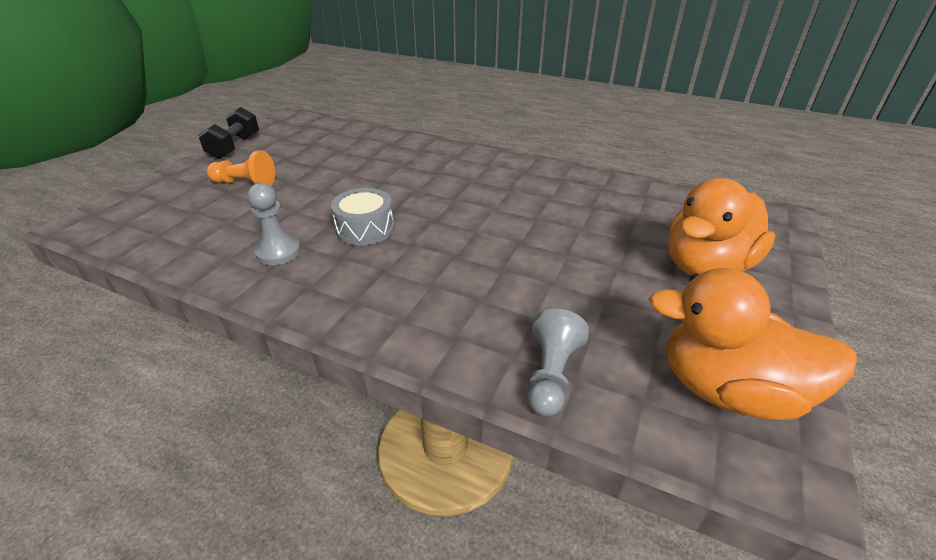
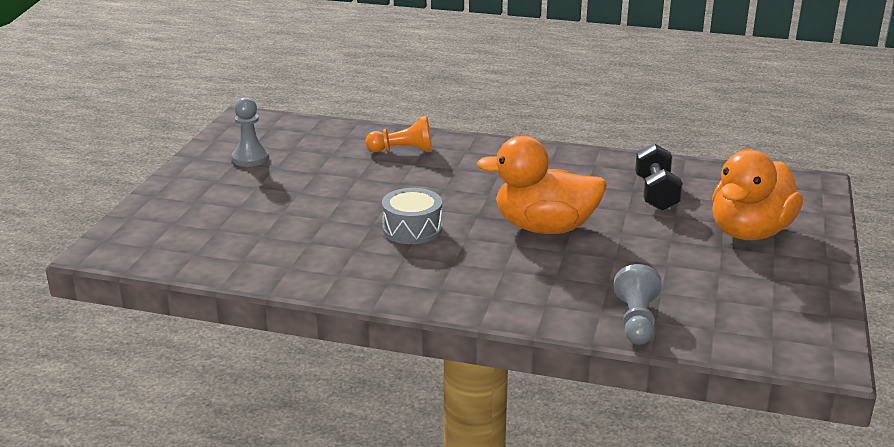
camera: 10 degrees left, 10 degrees down
(235, 147) = (204, 159): black dumbbell -> black dumbbell (656, 194)
(245, 183) = (250, 197): orange pawn -> orange pawn (403, 151)
(278, 252) = (338, 257): grey pawn -> grey pawn (250, 158)
(728, 390) = (777, 316): orange duck -> orange duck (544, 228)

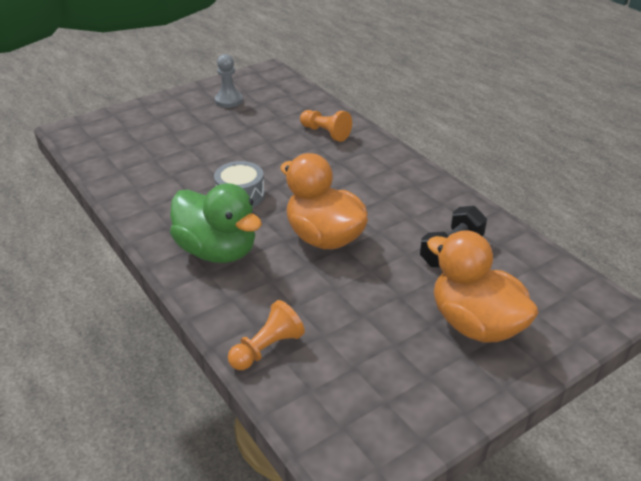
camera: 40 degrees right, 10 degrees up
(470, 278) = (217, 251): none -> green duck
(636, 321) = (267, 348): grey pawn -> orange pawn
(749, 232) = (475, 324): orange duck -> orange duck turned 60 degrees clockwise

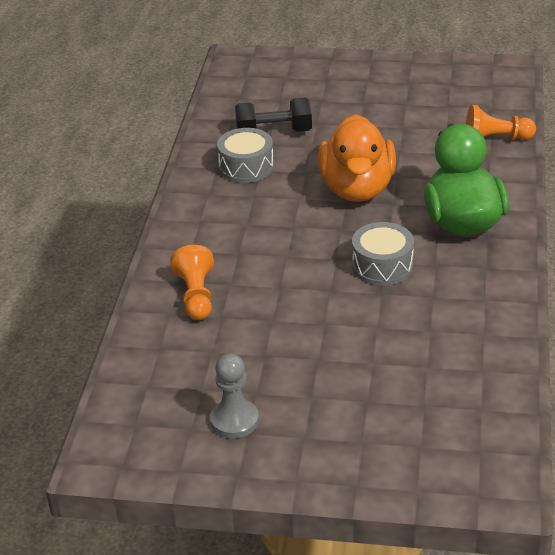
camera: 135 degrees left, 0 degrees up
(423, 213) = (246, 167): none -> grey drum
(475, 324) = (336, 89): orange duck -> none

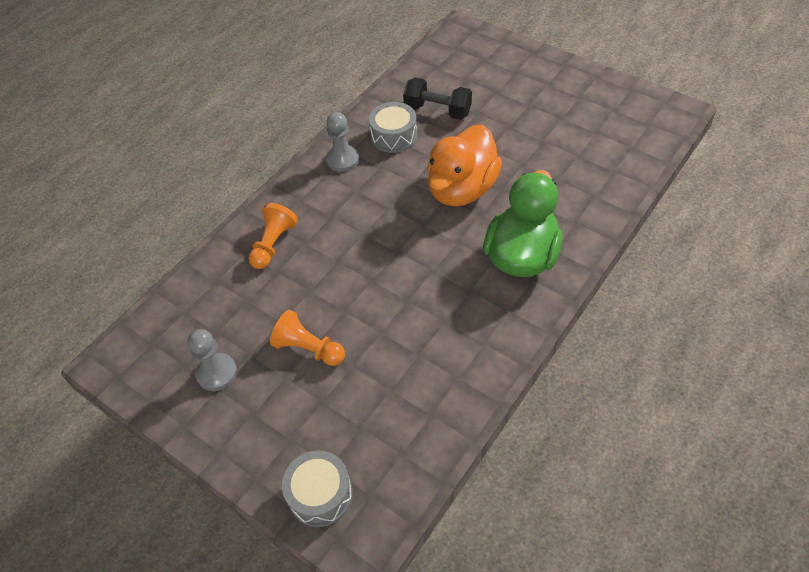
camera: 30 degrees right, 15 degrees up
(208, 202) = (343, 160): none -> grey pawn
(382, 266) = (427, 274): grey drum -> grey drum (320, 494)
(495, 139) = (611, 181): orange pawn -> orange pawn (308, 348)

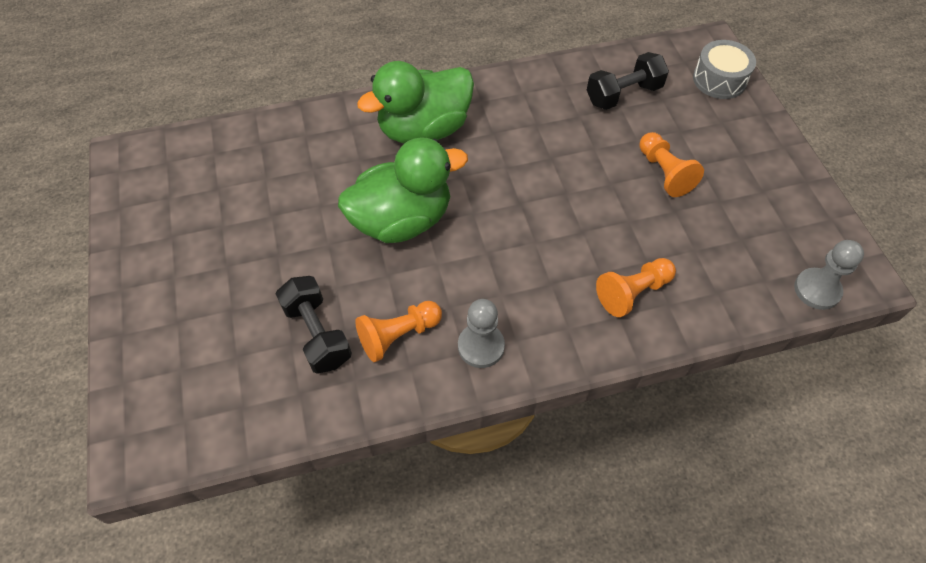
camera: 145 degrees left, 5 degrees up
(217, 373) = (758, 203): grey pawn -> grey pawn (817, 290)
(394, 136) = (398, 335): grey drum -> orange pawn
(398, 405) = (623, 94): none -> black dumbbell
(462, 189) = (402, 220): orange duck -> green duck

